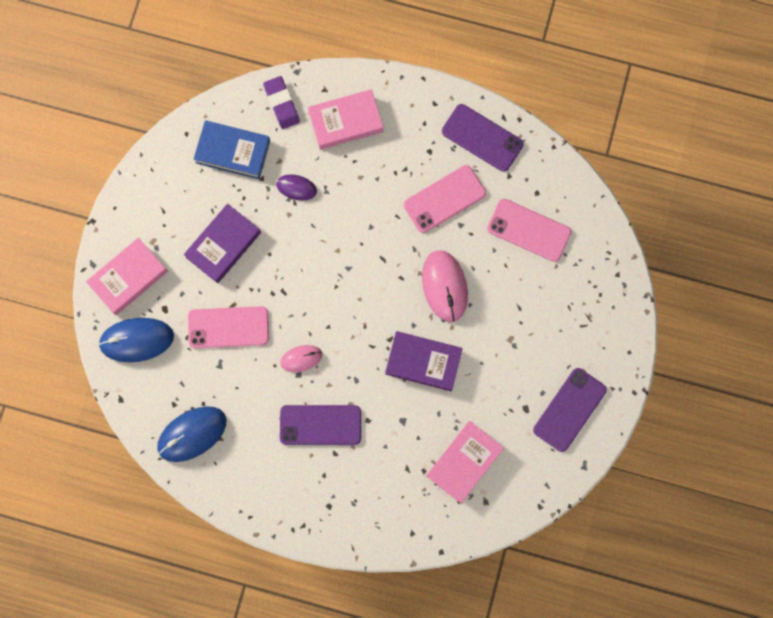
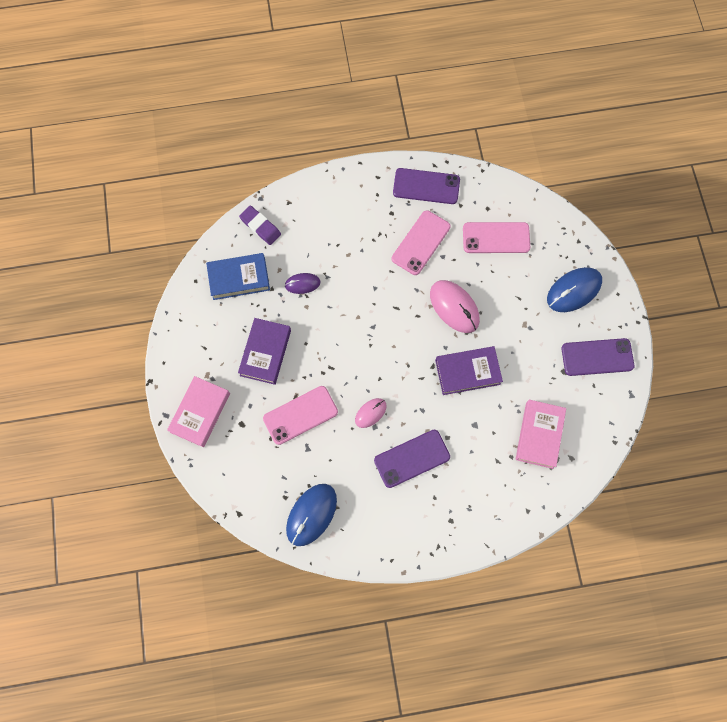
camera: 25 degrees left, 5 degrees down
(137, 340) = (230, 459): blue mouse -> blue mouse (574, 290)
(346, 122) = (316, 218): pink book -> none
(569, 409) = (597, 357): purple phone -> purple phone turned 75 degrees clockwise

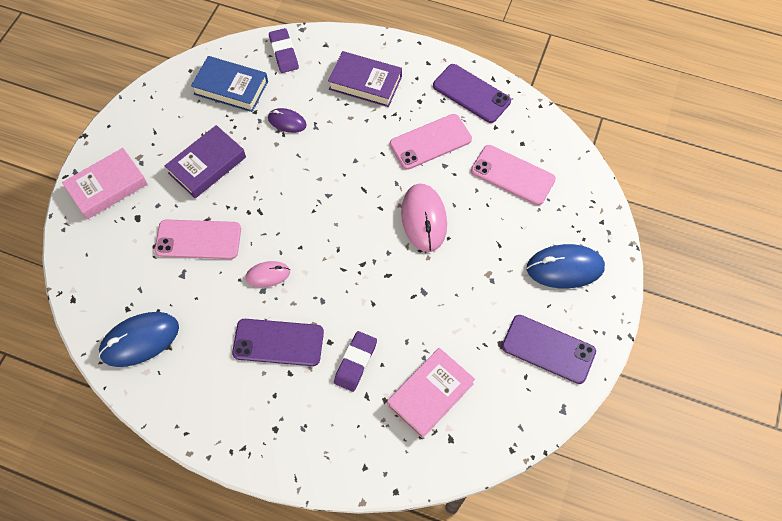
camera: 30 degrees right, 10 degrees down
(467, 372) = (395, 289): purple book -> purple book (365, 83)
(474, 441) = (355, 362): none -> purple eraser

